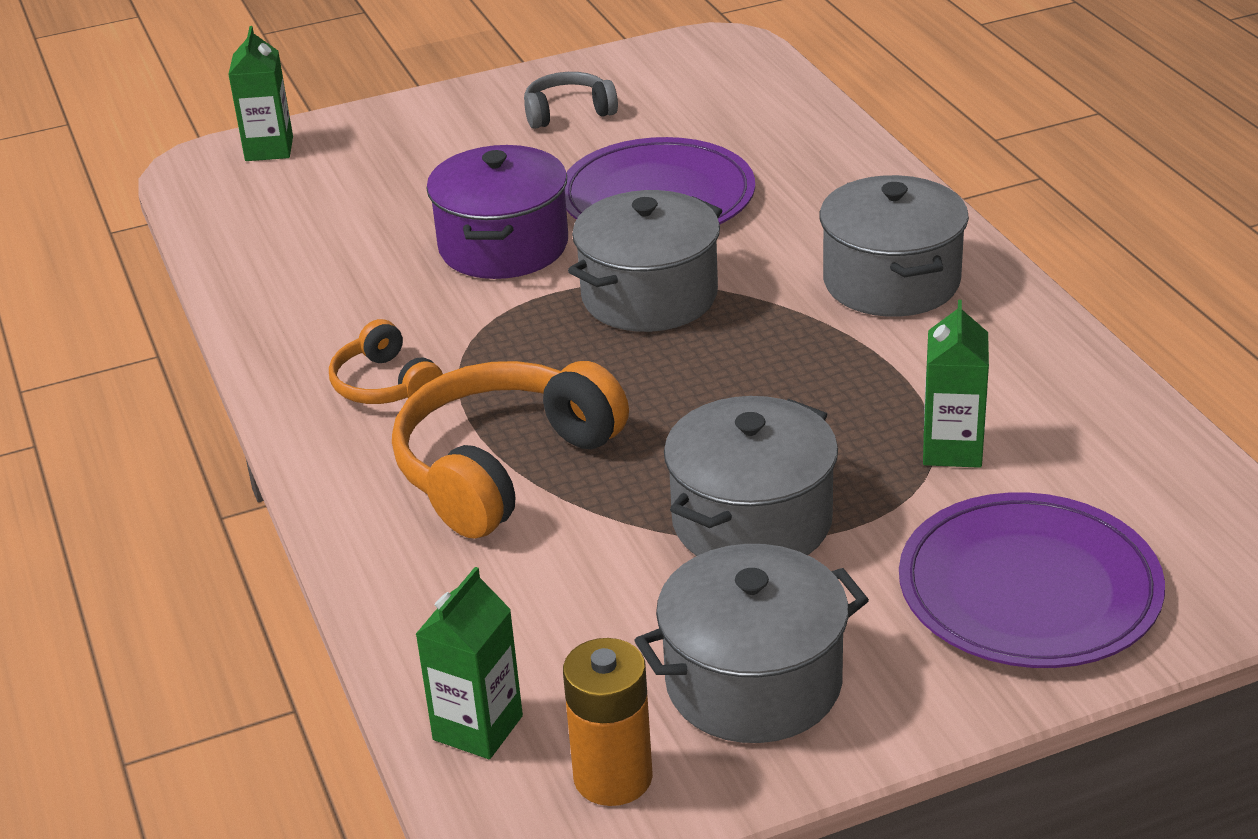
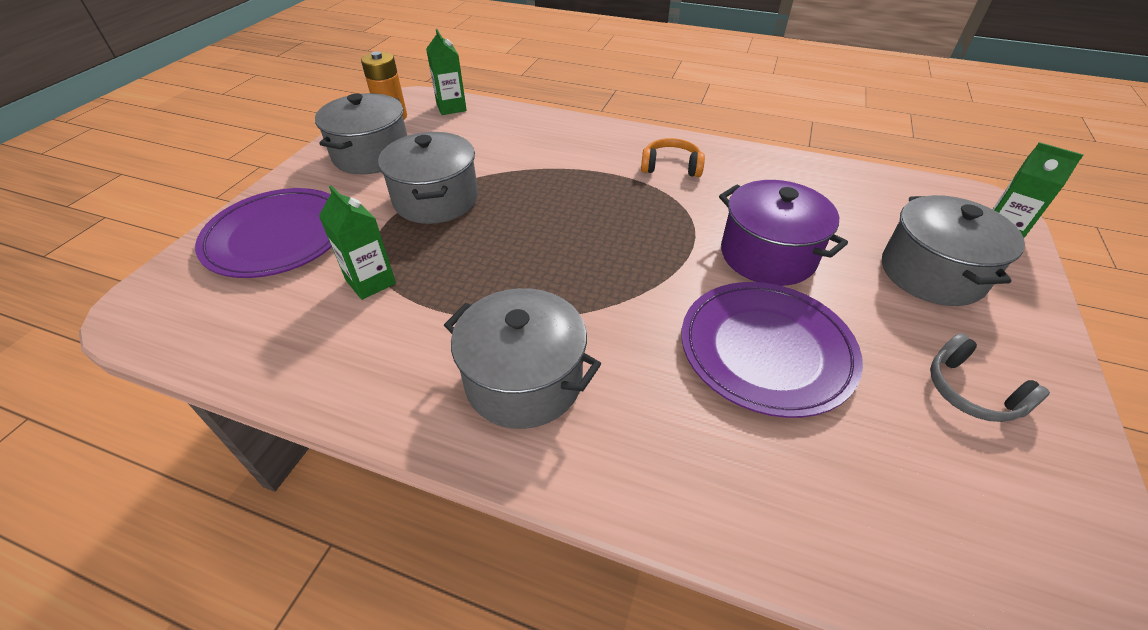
camera: 130 degrees right, 10 degrees up
(503, 467) = (568, 166): orange headphones -> none
(568, 112) = (971, 392): grey headphones -> grey headphones turned 120 degrees clockwise
(649, 296) = (644, 274): grey pot -> grey pot (931, 273)

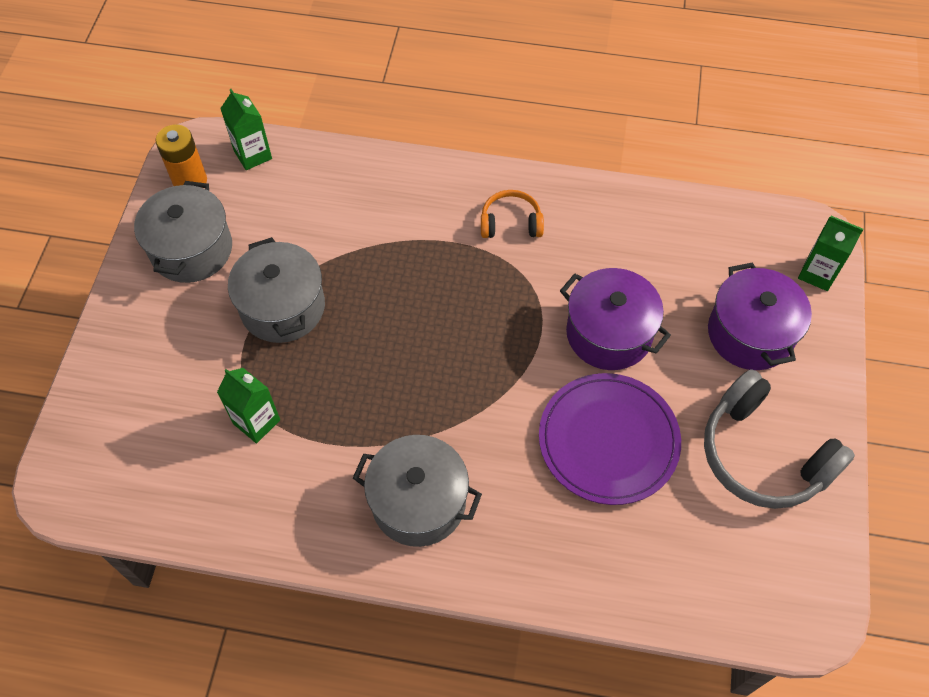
camera: 10 degrees left, 15 degrees up
(277, 236) = (144, 381): purple plate -> none
(931, 273) = (750, 333): grey pot -> purple pot
(971, 392) = (762, 455): grey headphones -> grey headphones, size x1.87

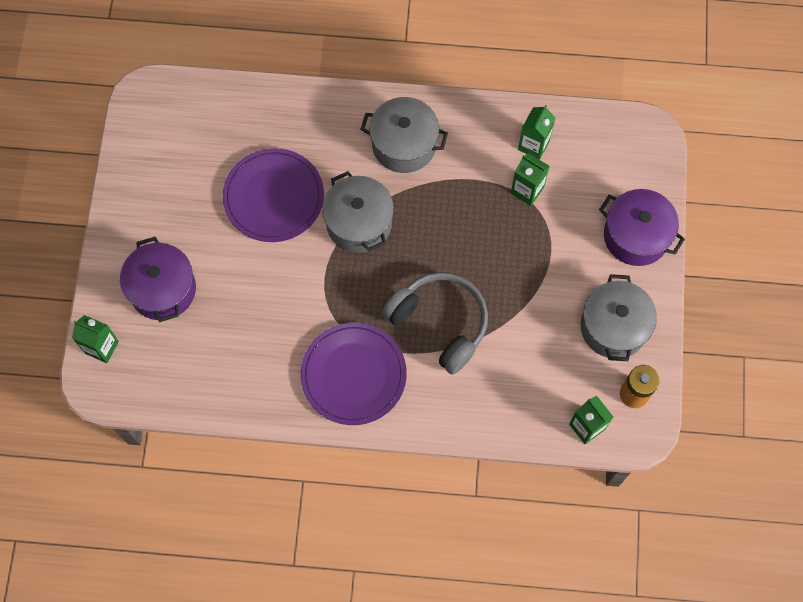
camera: 175 degrees right, 10 degrees up
(232, 485) = (533, 145): none -> green carton
(283, 307) = (528, 281): grey pot -> grey pot (359, 223)
(510, 223) = (353, 375): orange headphones -> purple plate
(609, 333) = (272, 280): purple pot -> purple pot (636, 236)
(762, 455) = (164, 196): grey headphones -> grey headphones (440, 323)

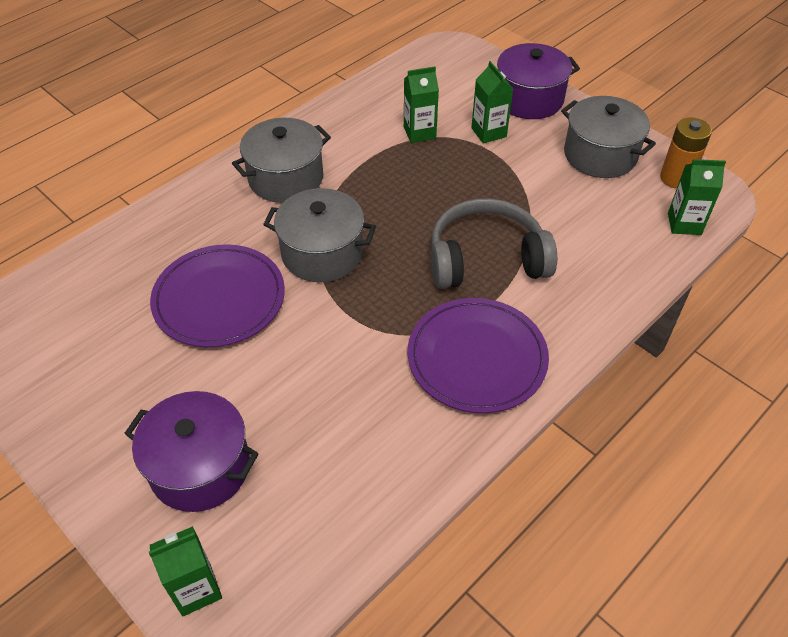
camera: 50 degrees left, 20 degrees down
(533, 145) = (384, 107): green carton -> green carton (488, 132)

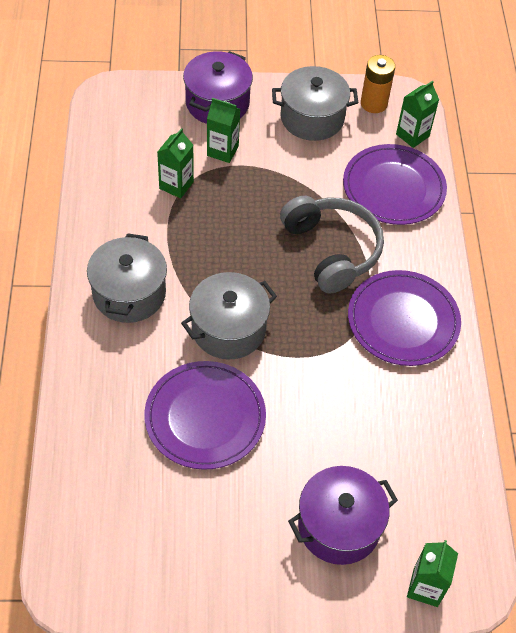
camera: 50 degrees left, 5 degrees up
(486, 259) = (332, 250): grey headphones -> grey headphones turned 120 degrees clockwise
(609, 251) = (393, 188): none -> purple plate

